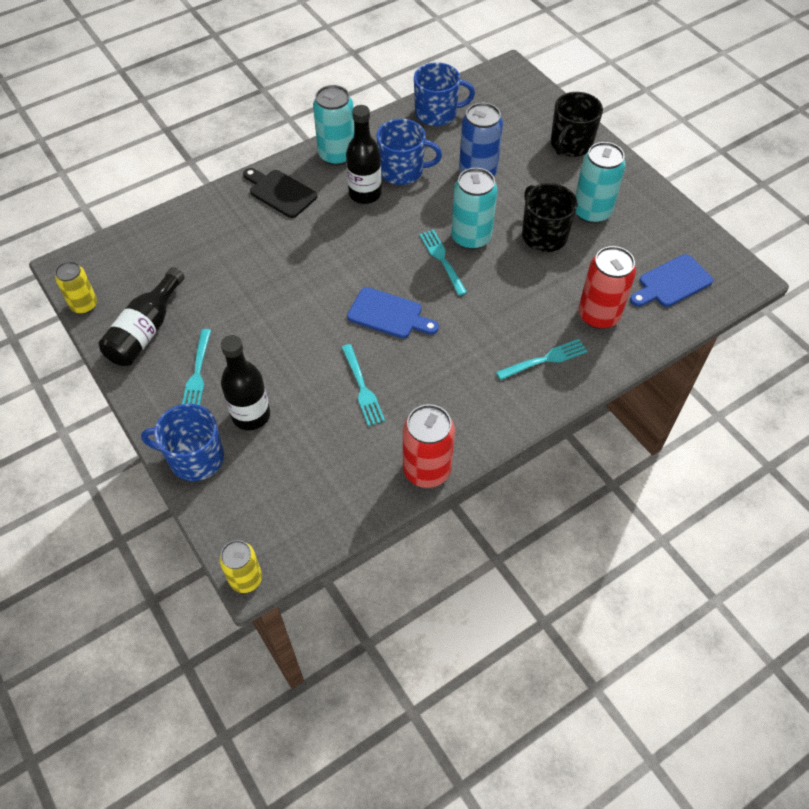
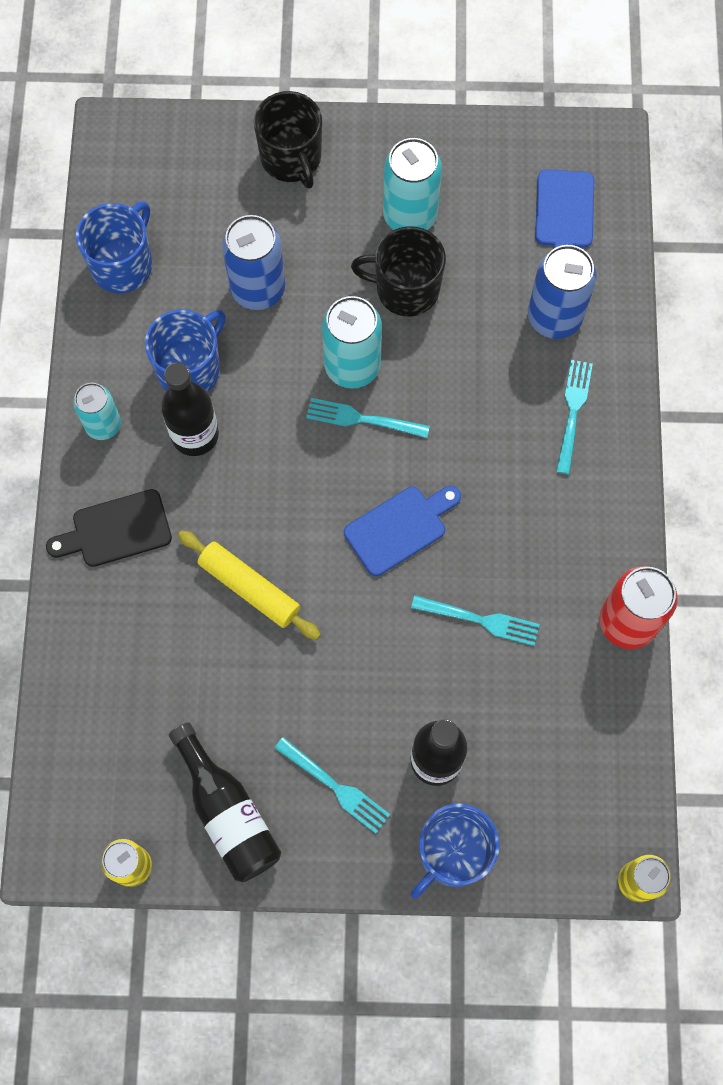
camera: 55 degrees left, 15 degrees up
(292, 266) = (249, 588): none -> yellow rolling pin
(337, 155) = (103, 425): turquoise can -> turquoise can, size x0.65
(598, 315) = (554, 317): red can -> blue can

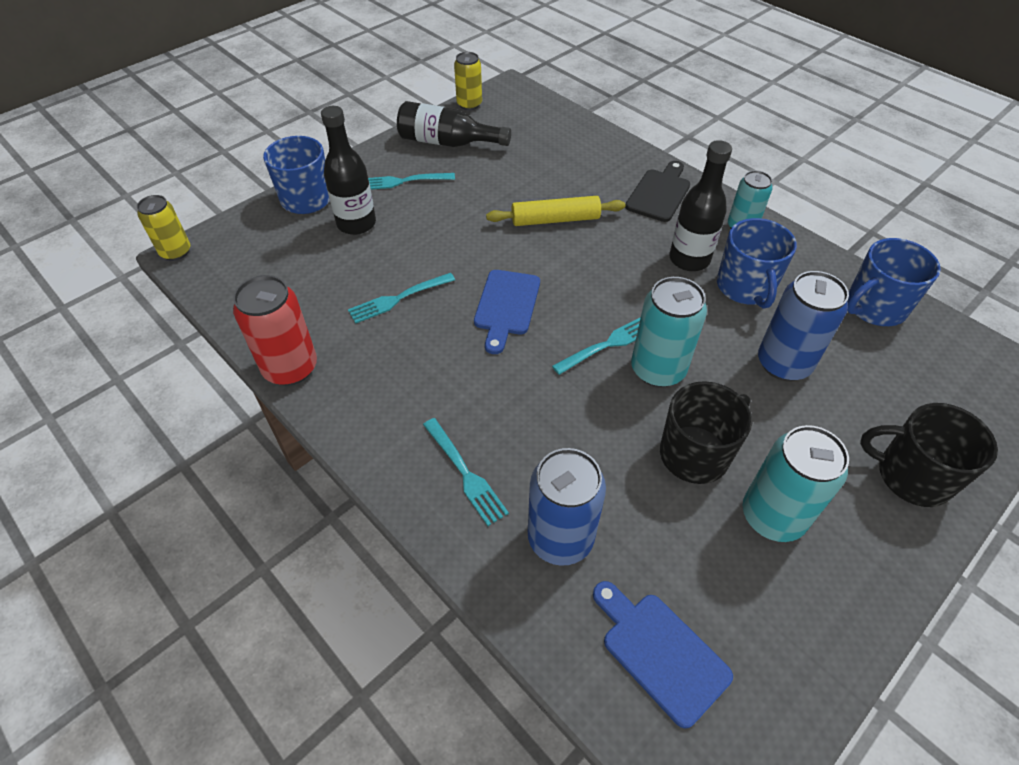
camera: 135 degrees right, 20 degrees down
(123, 265) = (874, 307): blue mug -> blue mug turned 75 degrees clockwise

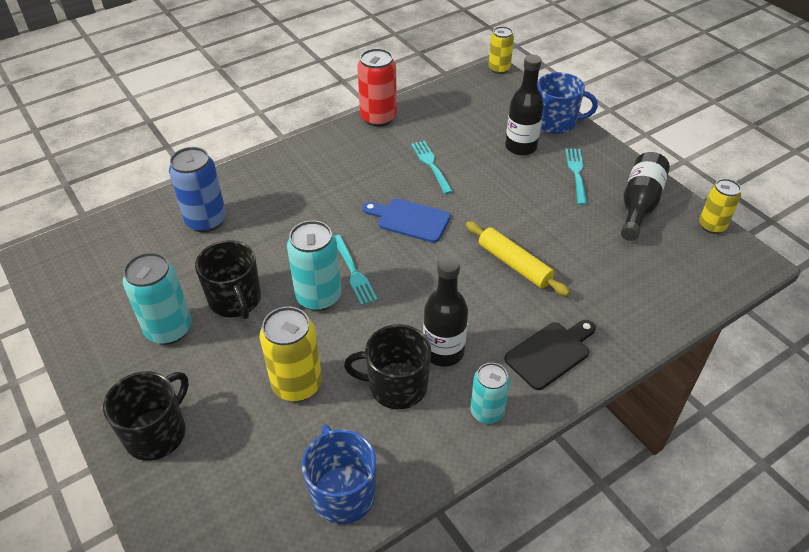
camera: 100 degrees right, 5 degrees down
(465, 474) = (268, 185): turquoise fork -> none
(555, 219) = (514, 264): yellow rolling pin -> yellow rolling pin turned 45 degrees counterclockwise
(659, 193) = (550, 353): black cutting board -> black cutting board turned 75 degrees counterclockwise
(660, 652) = (118, 250): blue cutting board -> none
(745, 287) = (396, 386): blue mug -> black mug
(783, 364) = (297, 384): blue can -> yellow can

